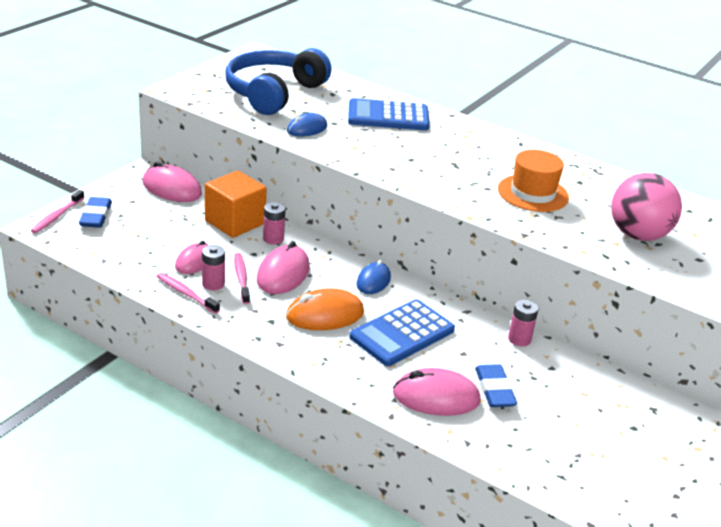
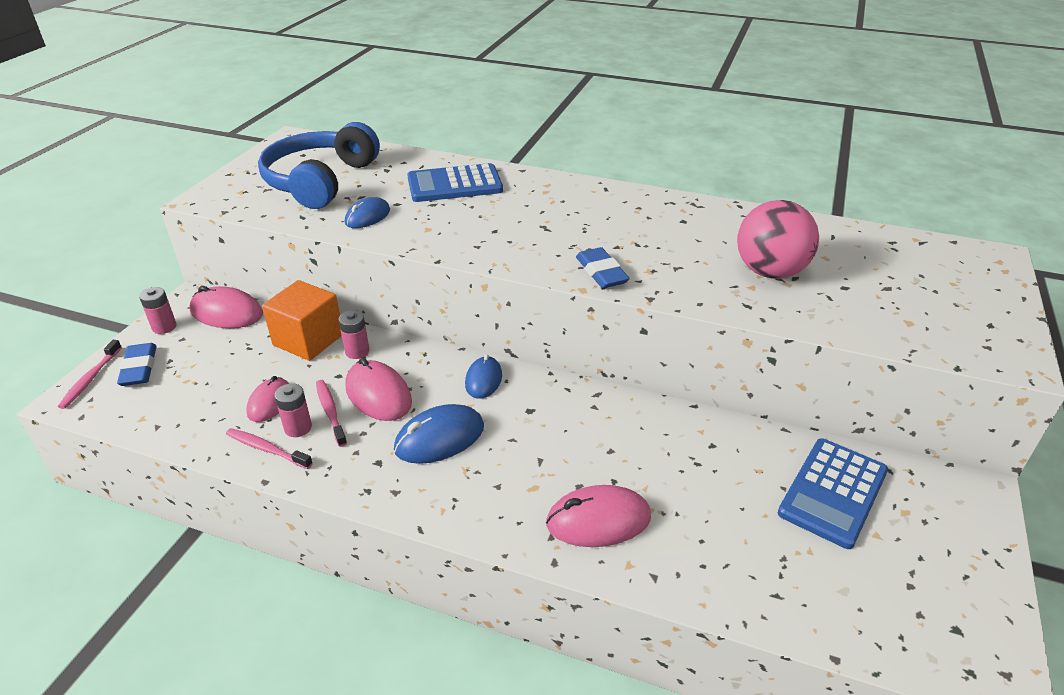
camera: 10 degrees left, 5 degrees up
(283, 274) = (378, 394): pink mouse -> pink mouse turned 45 degrees counterclockwise
(325, 315) = (439, 438): orange mouse -> blue mouse
(402, 333) = (534, 442): blue calculator -> blue calculator (833, 492)
(494, 390) = (660, 492): blue eraser -> blue eraser (601, 272)
(519, 339) = (665, 417): pink battery -> pink battery (164, 327)
(533, 193) = (640, 245): orange hat -> none

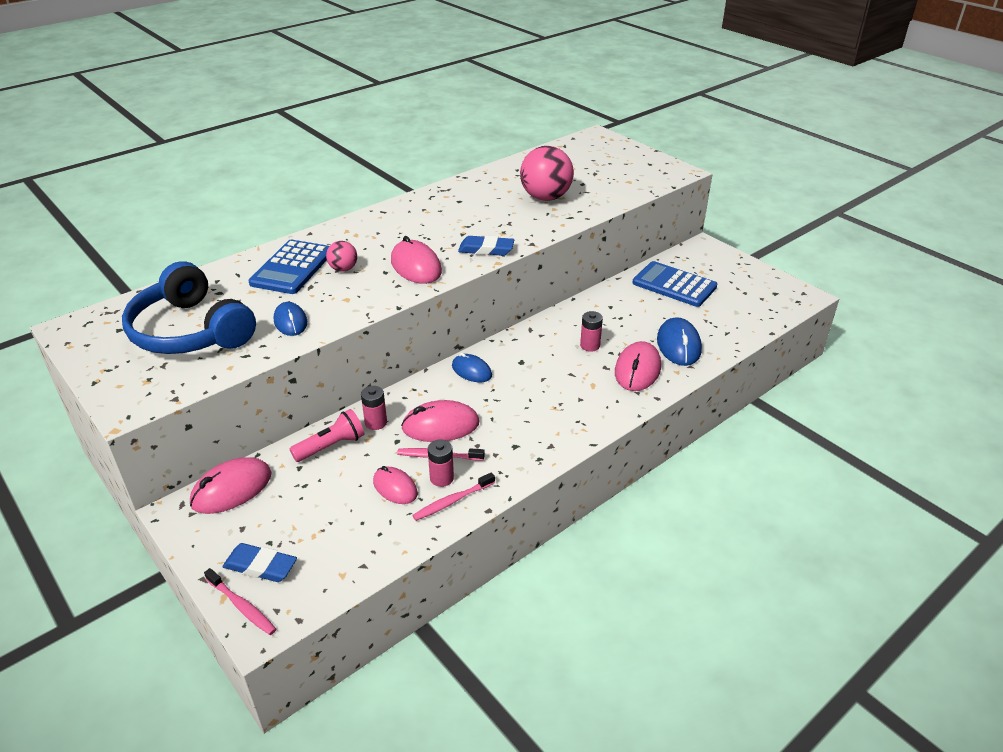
camera: 60 degrees left, 0 degrees up
(164, 327) = (207, 538): pink battery -> pink battery (590, 345)
(308, 340) = (331, 446): orange cube -> pink flashlight
(439, 438) = (515, 410): blue mouse -> blue mouse (678, 345)
(477, 208) = (343, 269): none -> pink ball
(521, 243) = (416, 266): none -> pink mouse
(833, 492) = (674, 285): blue calculator -> blue calculator turned 150 degrees clockwise

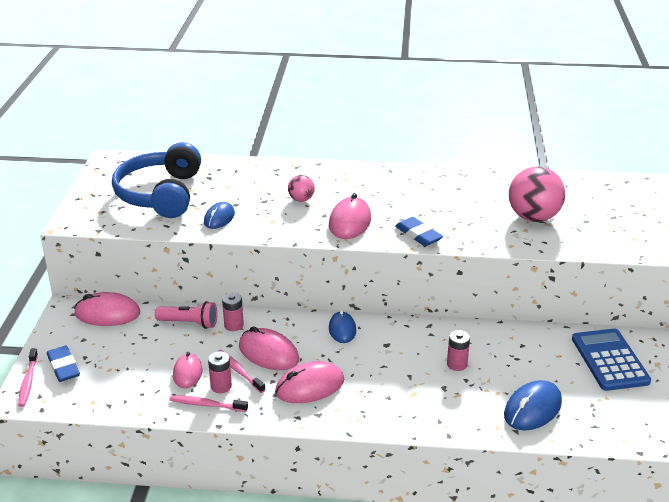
camera: 45 degrees right, 5 degrees down
(292, 268) = (272, 183): blue calculator -> none
(637, 370) = (466, 405): pink mouse -> pink mouse (310, 386)

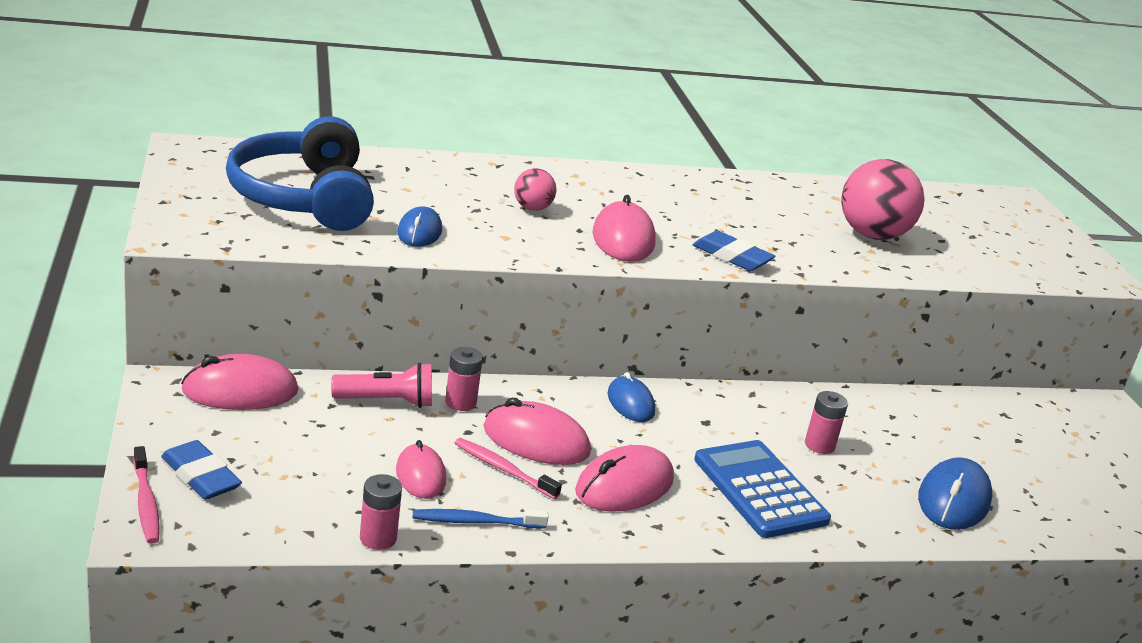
camera: 20 degrees left, 5 degrees down
(206, 405) = (476, 522): pink toothbrush -> blue toothbrush
(221, 386) = (485, 493): pink battery -> pink battery (378, 538)
(609, 360) = (1015, 431): blue calculator -> blue calculator (760, 490)

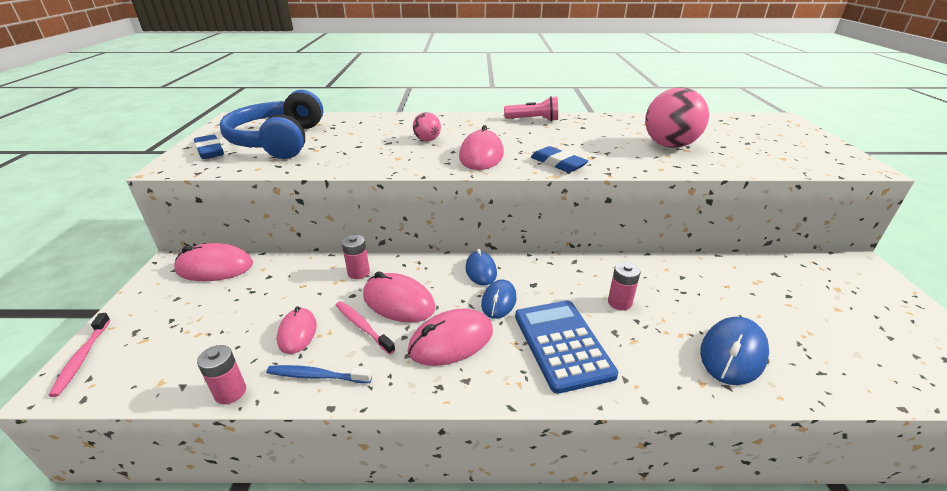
camera: 15 degrees right, 5 degrees up
(200, 476) = (138, 334): blue eraser -> blue eraser (210, 151)
(386, 401) = (307, 273): pink flashlight -> pink flashlight (533, 120)
(419, 232) = (339, 157): blue mouse -> blue mouse (499, 301)

